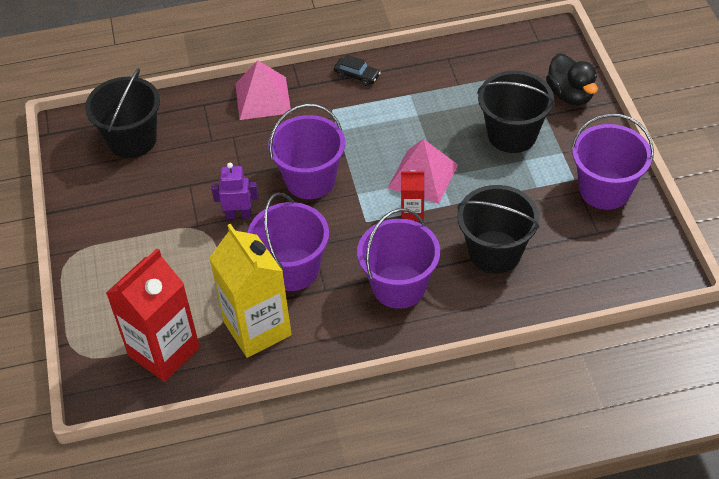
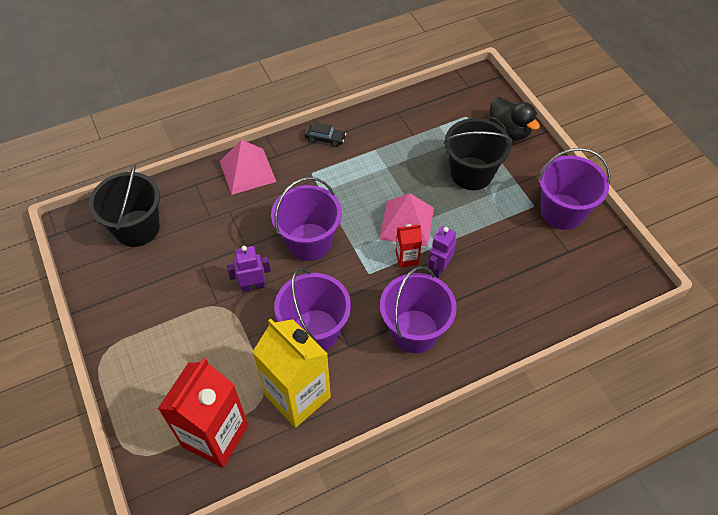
camera: 15 degrees left, 5 degrees up
(444, 227) = (438, 268): none -> purple robot
(495, 252) = (488, 284): black bucket -> none

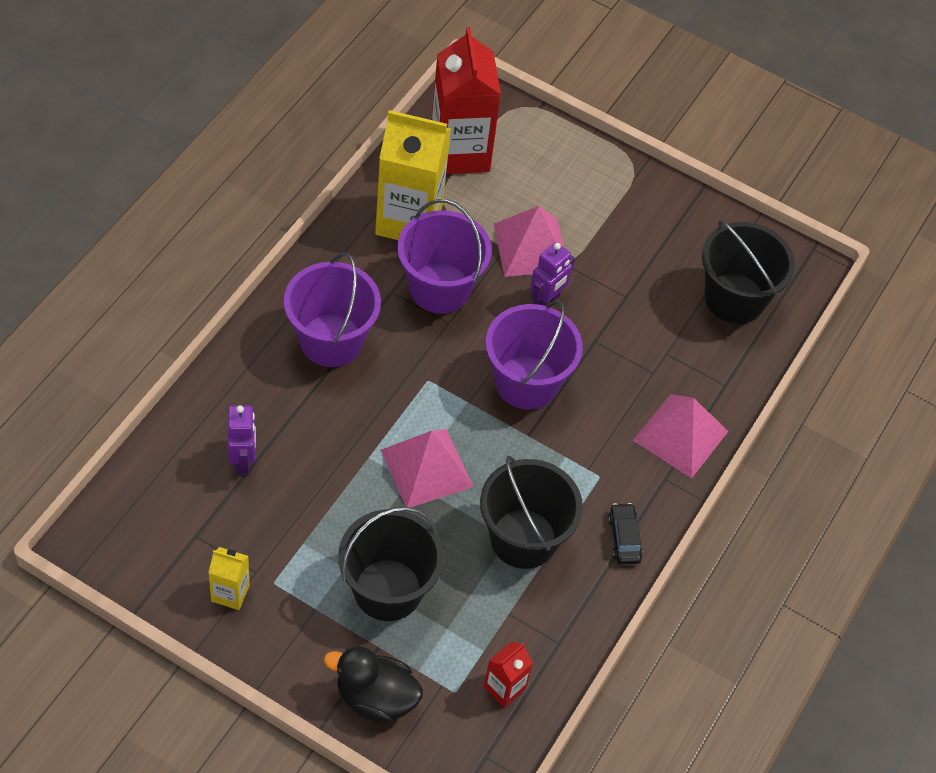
camera: 140 degrees right, 0 degrees up
(230, 329) = (531, 247): none -> pink pyramid
(325, 139) = (624, 538): black car -> black car turned 105 degrees clockwise
(379, 163) = (523, 538): none -> black bucket
(407, 258) = (395, 421): red carton -> red carton (504, 688)
(438, 268) = (349, 428): purple robot -> purple robot (243, 460)
(562, 211) = (230, 593): purple bucket -> yellow carton

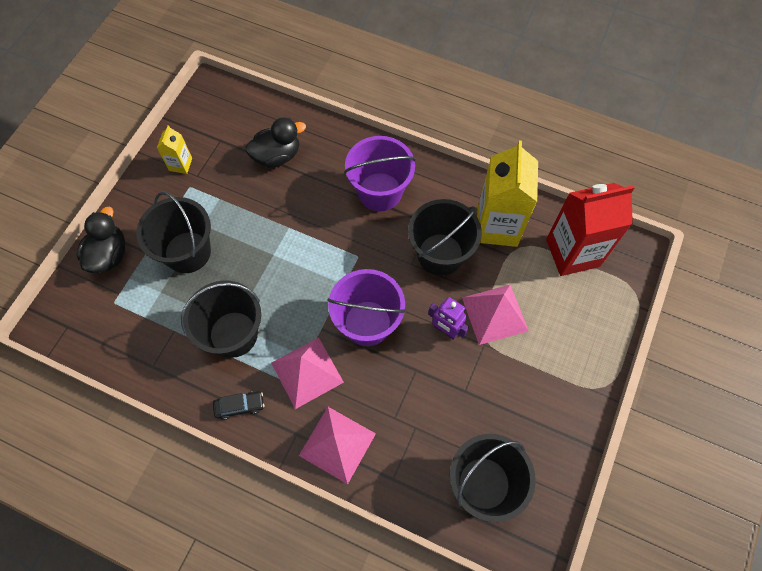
camera: 90 degrees right, 10 degrees up
(243, 460) = (277, 156): purple robot -> black duck
(426, 468) = (284, 264): pink pyramid -> pink pyramid (307, 372)
(440, 288) = (440, 254): purple bucket -> black bucket
(504, 688) = (116, 333): red carton -> none

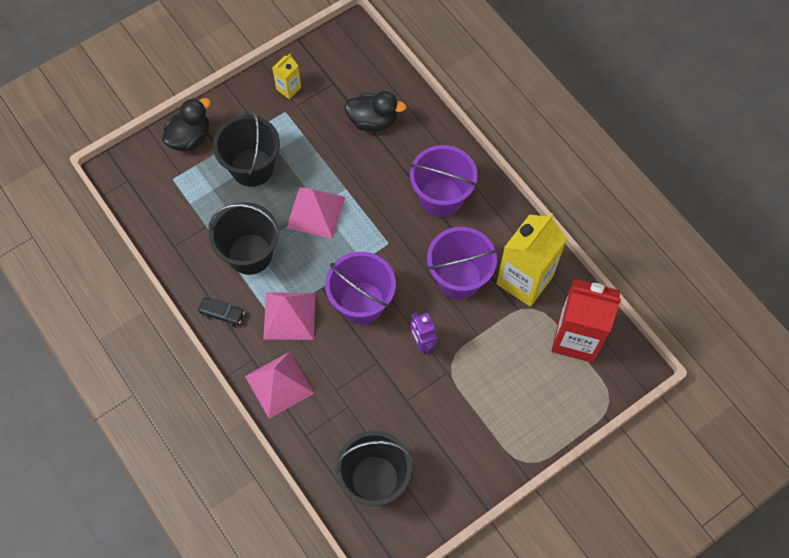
camera: 30 degrees right, 0 degrees up
(440, 254) = (459, 278): black bucket -> purple bucket
(494, 314) = (472, 352): pink pyramid -> pink pyramid (315, 212)

